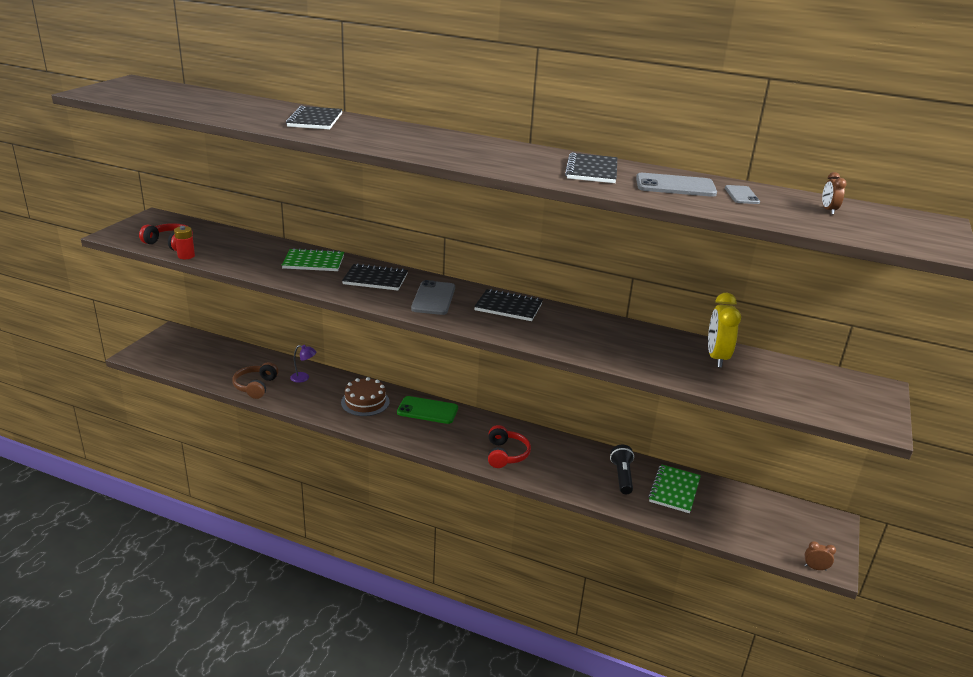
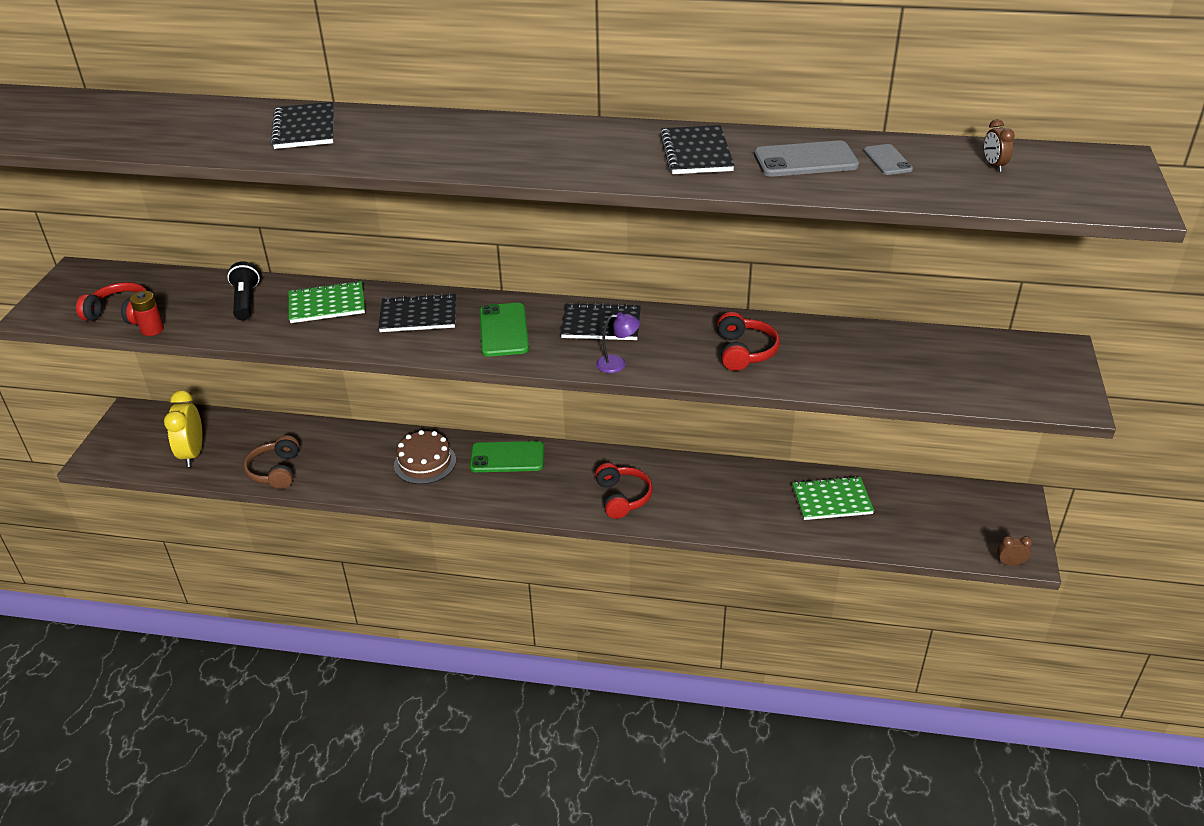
camera: 10 degrees left, 10 degrees up
(304, 378) = (333, 445): purple lamp -> purple lamp (617, 364)
(433, 298) = (503, 330): grey phone -> green phone
(613, 343) = (744, 351): none -> red headphones
(622, 476) = (767, 496): black flashlight -> black flashlight (246, 301)
(674, 490) = (832, 500): green notebook -> green notebook turned 75 degrees clockwise
(716, 357) = (870, 347): yellow clock -> yellow clock (192, 453)

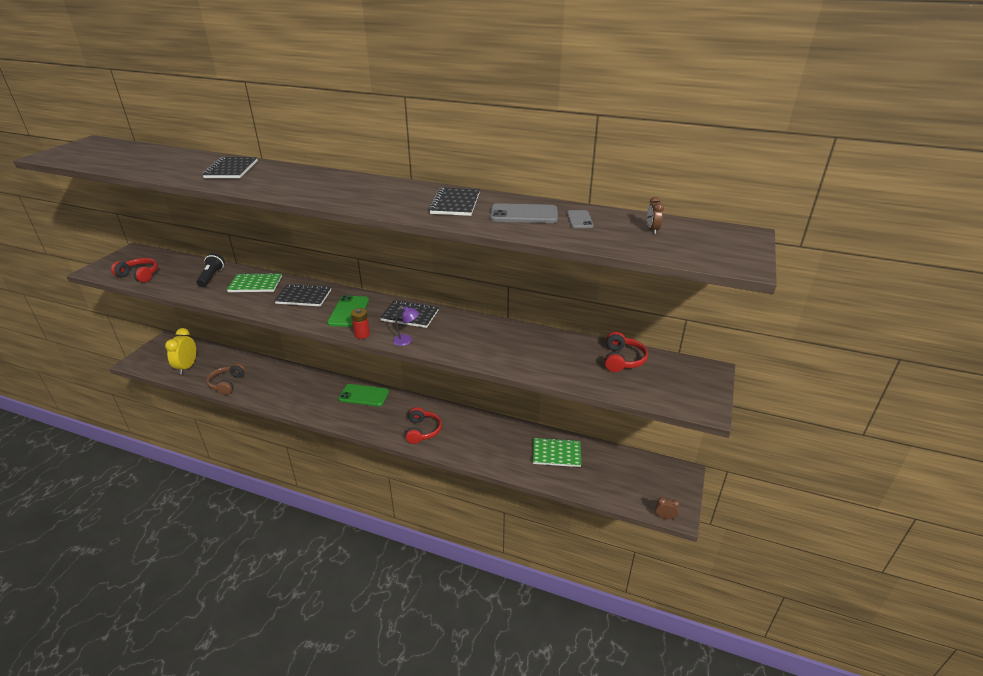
camera: 10 degrees right, 5 degrees down
(152, 329) = (150, 286): red battery -> red battery (362, 334)
(425, 462) = (314, 391): brown cake -> none
(744, 351) = (492, 343): red headphones -> red headphones (622, 360)

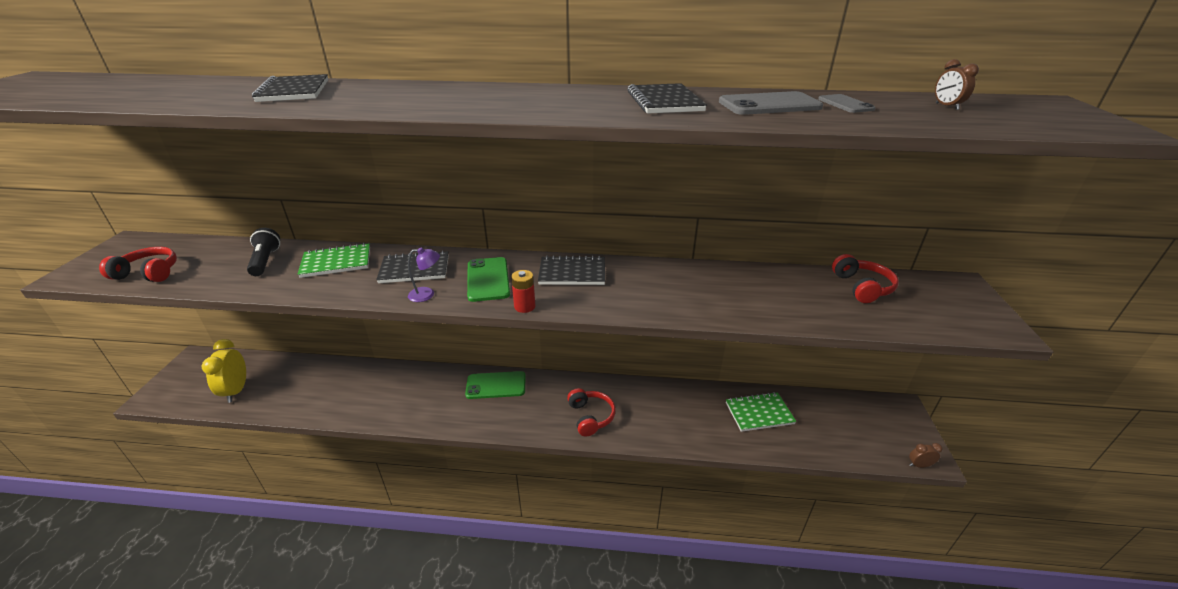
camera: 15 degrees left, 0 degrees up
(227, 383) = (303, 403): brown headphones -> none
(407, 340) = (589, 305): purple lamp -> purple lamp (427, 294)

